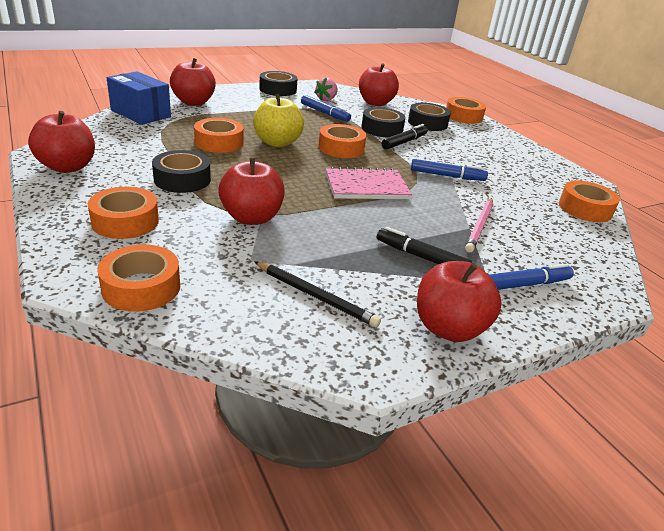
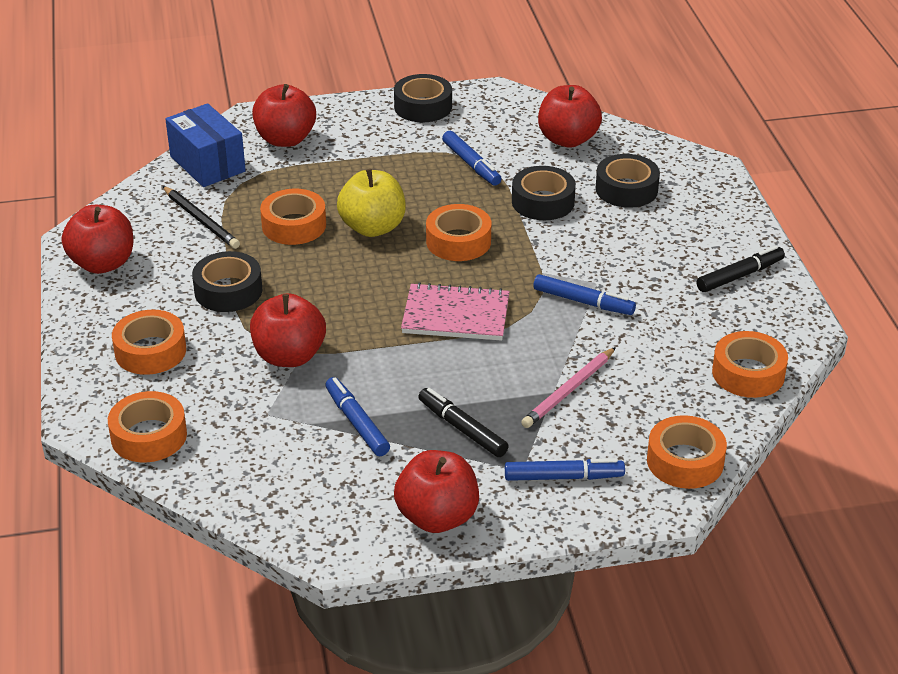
camera: 20 degrees right, 5 degrees up
(315, 296) = (317, 465): black pencil -> black pencil (201, 220)
(326, 99) = (490, 131): pink strawberry -> none
(333, 260) = (357, 423): none -> blue marker
(404, 142) = (561, 231): black marker -> black marker (739, 276)
(463, 116) = (701, 173): orange tape -> orange tape (685, 461)

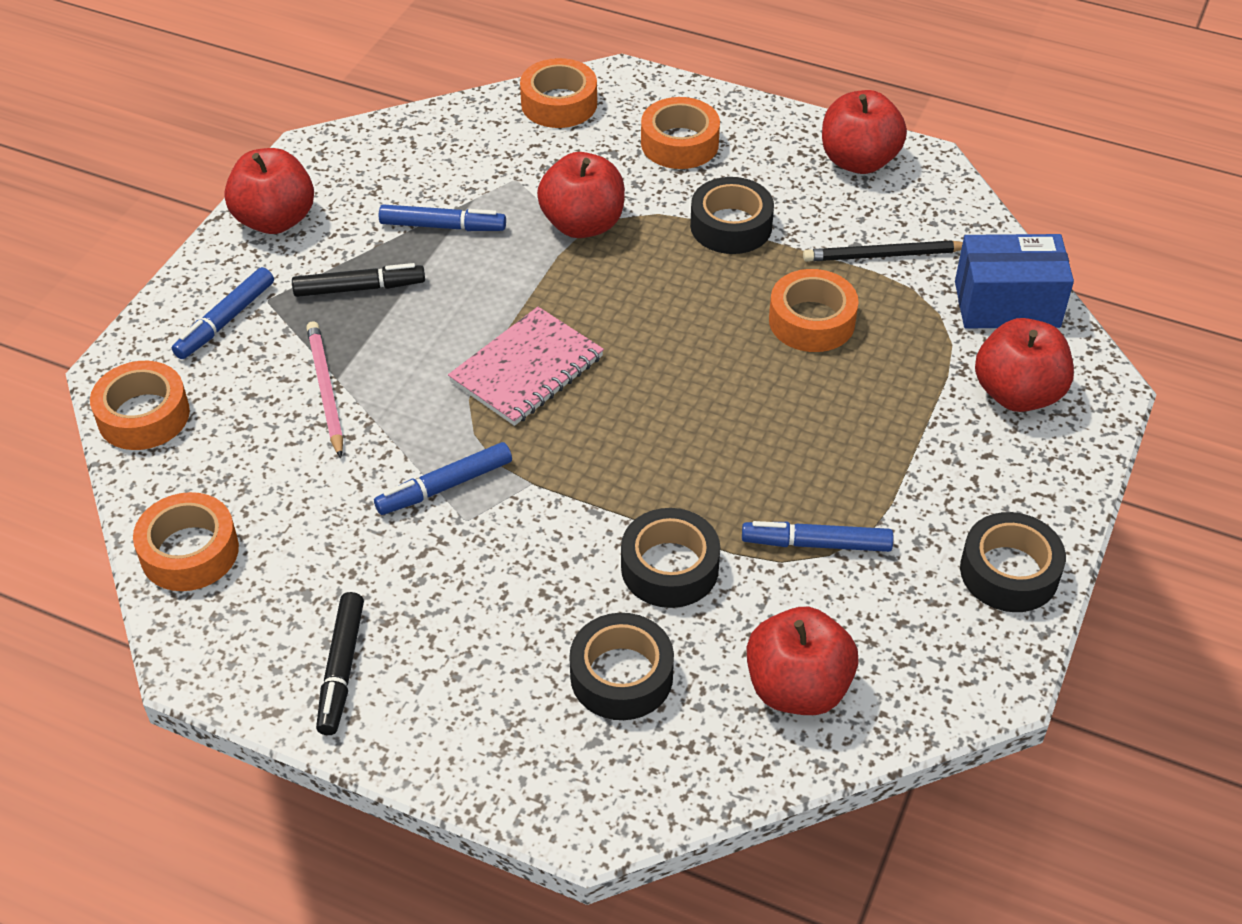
camera: 125 degrees right, 10 degrees up
(373, 227) = (751, 382): yellow apple -> none
(458, 241) = (657, 441): orange tape -> none

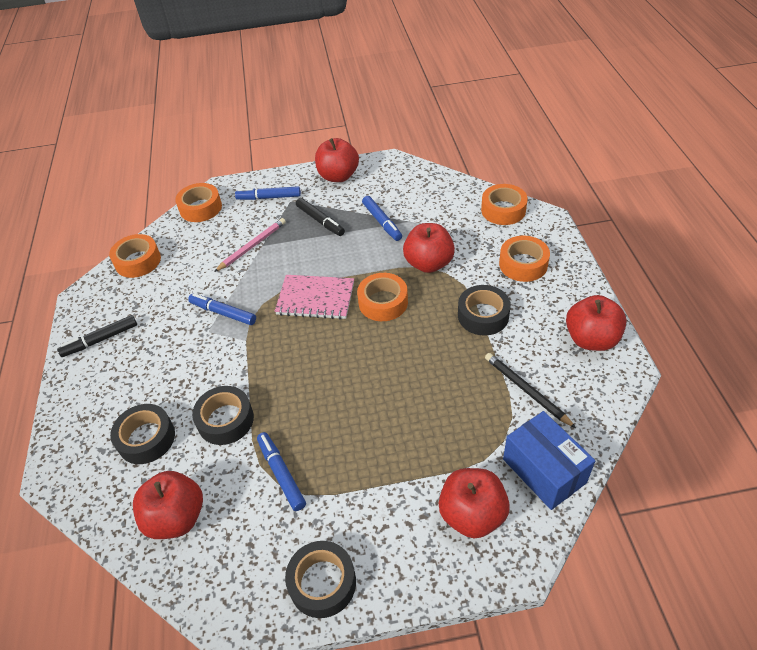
camera: 60 degrees right, 0 degrees up
(811, 321) = (444, 385): orange tape -> orange tape (383, 302)

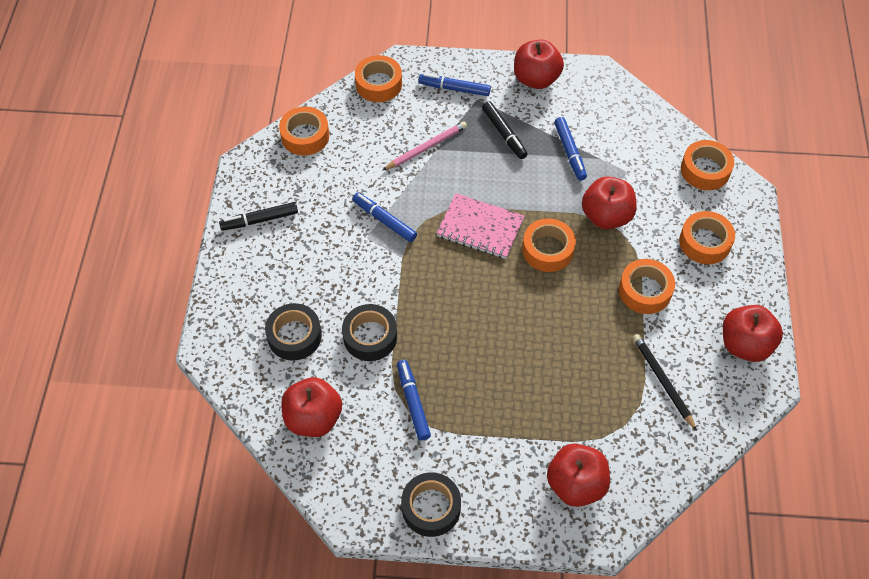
camera: 10 degrees right, 10 degrees up
(483, 315) = (645, 291): black tape -> orange tape
(544, 471) = (653, 462): blue box -> none

